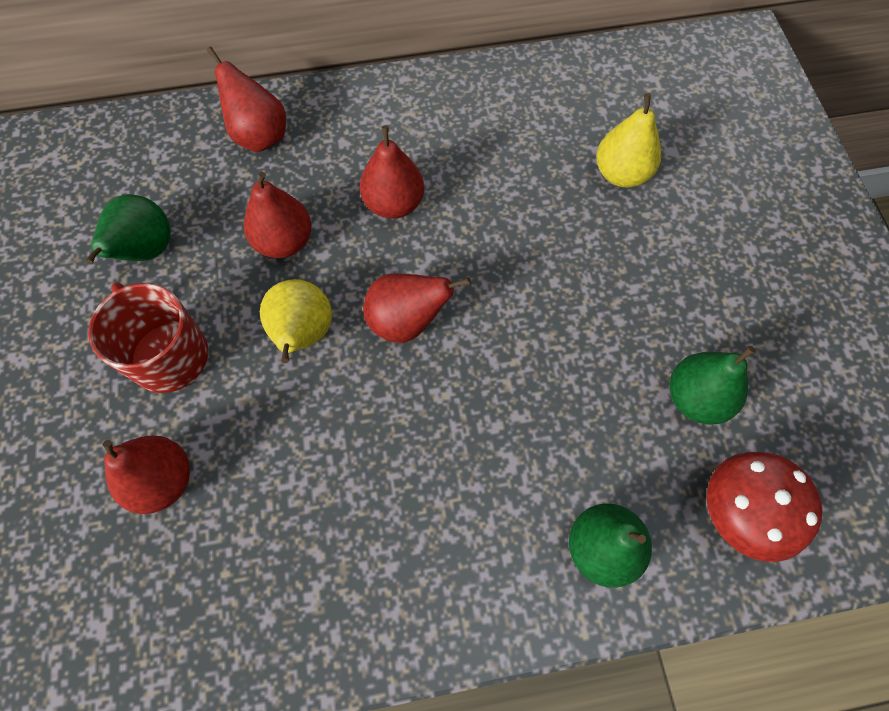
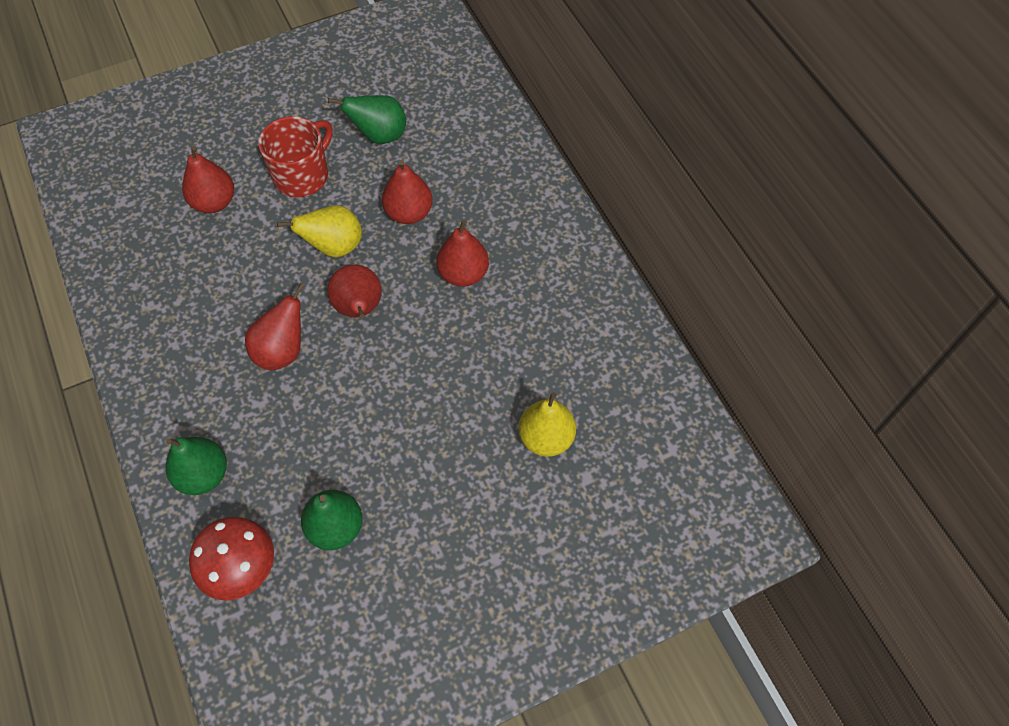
camera: 75 degrees right, 5 degrees down
(259, 136) = (501, 168): red pear -> red pear (282, 351)

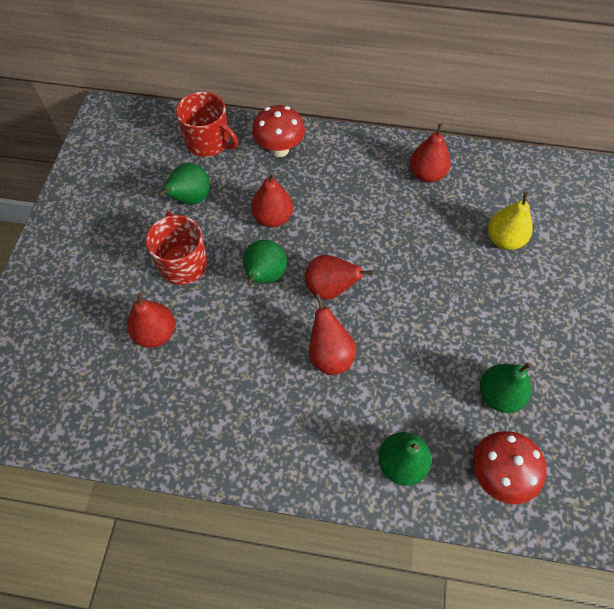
camera: 55 degrees left, 0 degrees up
(334, 247) = (264, 276): yellow pear -> green pear
(461, 106) = (208, 142): none -> red mug
(463, 274) = (348, 215): red pear -> red pear (426, 174)
(501, 168) = (279, 149): none -> red mushroom

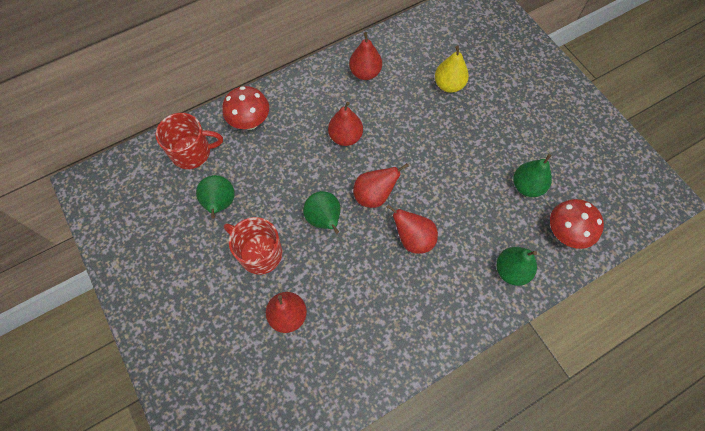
camera: 40 degrees left, 5 degrees up
(273, 218) = (292, 175): red pear -> red pear (345, 137)

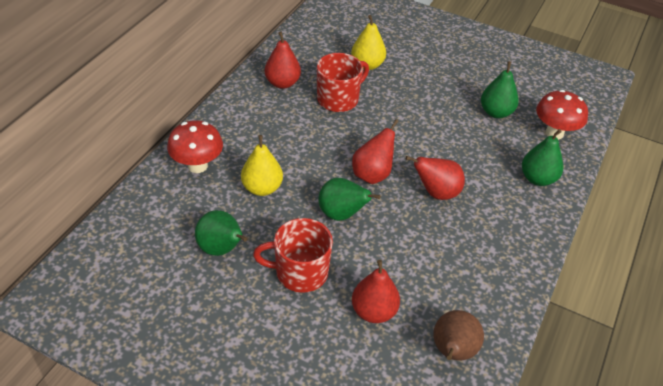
camera: 35 degrees left, 20 degrees down
(192, 152) = (152, 217): red mug -> red mug (338, 99)
(282, 166) = (262, 188): none -> yellow pear
(320, 382) = (452, 352): none -> brown pear
(345, 137) = (306, 139): red pear -> none

